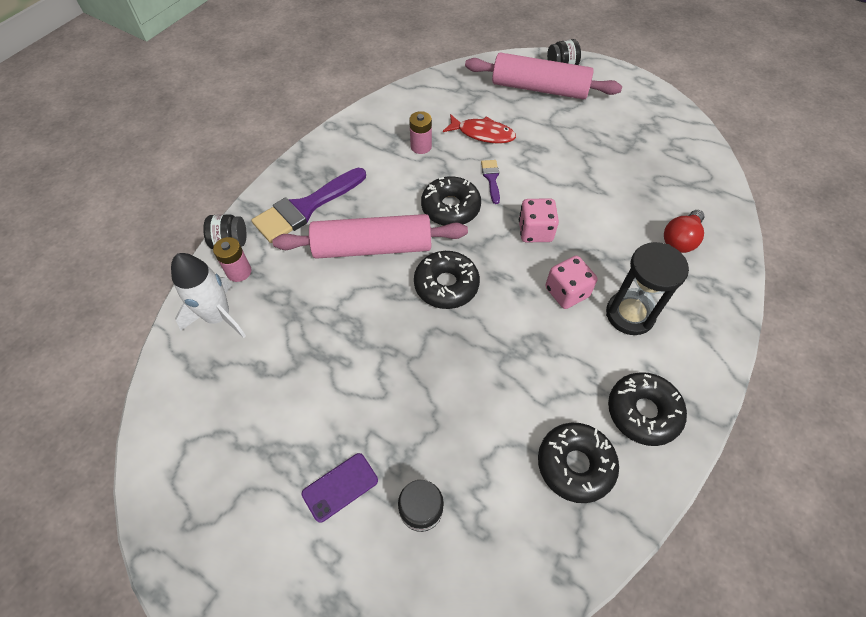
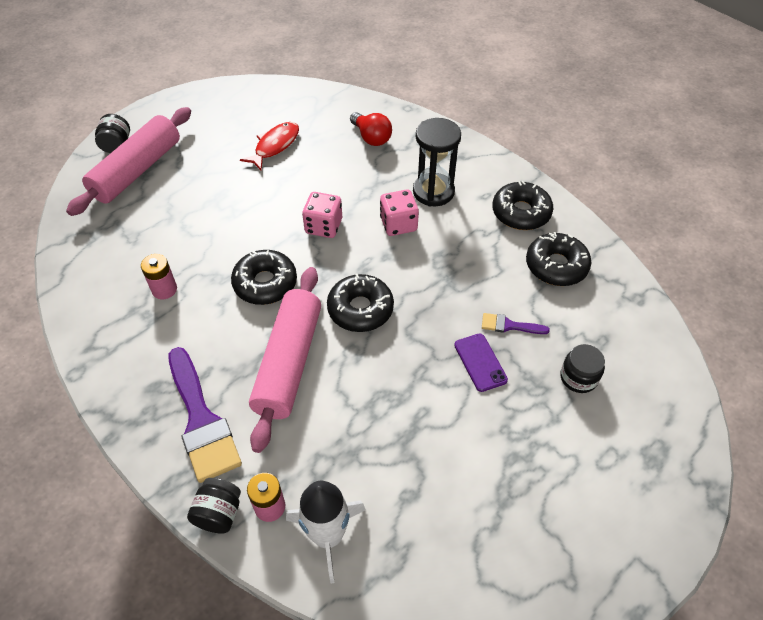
camera: 75 degrees left, 5 degrees down
(340, 487) = (551, 437): purple phone -> purple phone (480, 362)
(482, 134) = (176, 232): red fish -> red fish (275, 146)
(491, 178) = (242, 241): purple brush -> purple brush (509, 325)

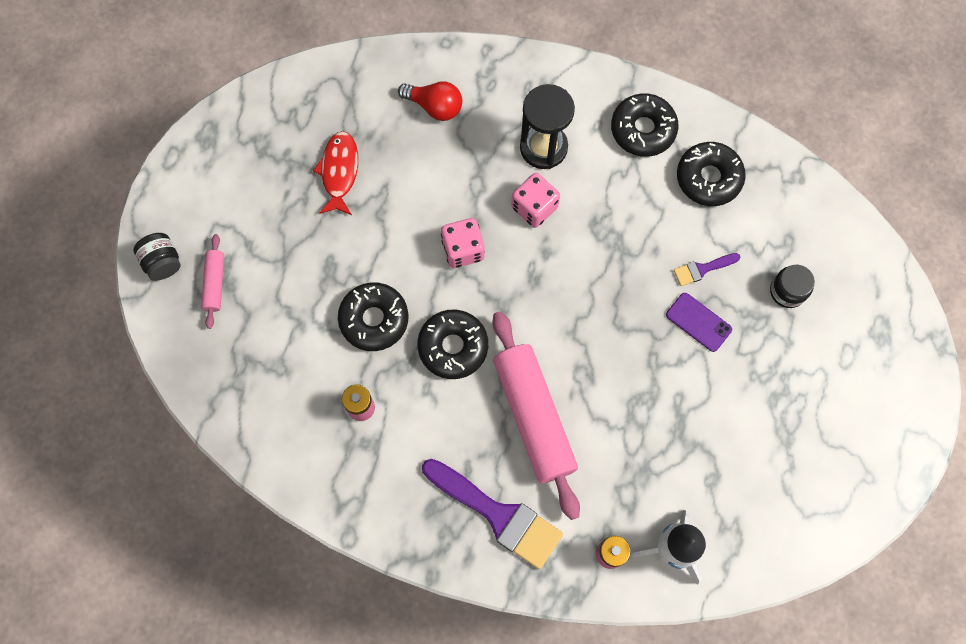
camera: 30 degrees left, 20 degrees up
(137, 170) = (215, 283): pink rolling pin -> pink rolling pin, size x0.46
(219, 513) = (573, 583): black jar -> none
(360, 309) = (560, 325): black donut -> black donut (374, 319)

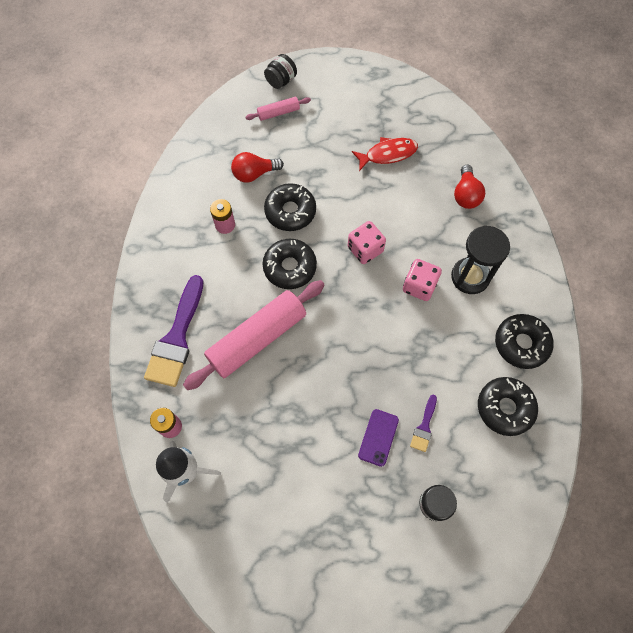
camera: 70 degrees right, 5 degrees down
(299, 346) = (254, 174): none -> red light bulb
(702, 269) = (424, 427): purple brush -> purple brush turned 120 degrees counterclockwise

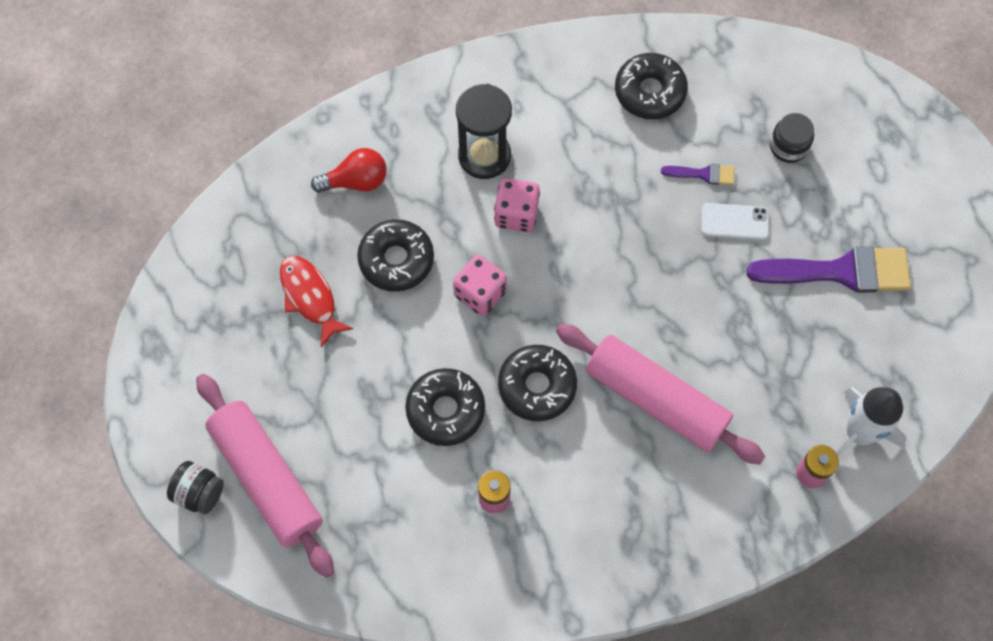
camera: 105 degrees left, 0 degrees up
(176, 338) = (690, 508): purple brush -> purple brush (840, 271)
(254, 174) = (393, 482): red light bulb -> none
(278, 113) = (266, 478): pink rolling pin -> pink rolling pin, size x2.15
(378, 437) = (734, 221): purple phone -> white phone
(521, 344) = (561, 85): black donut -> black donut (396, 260)

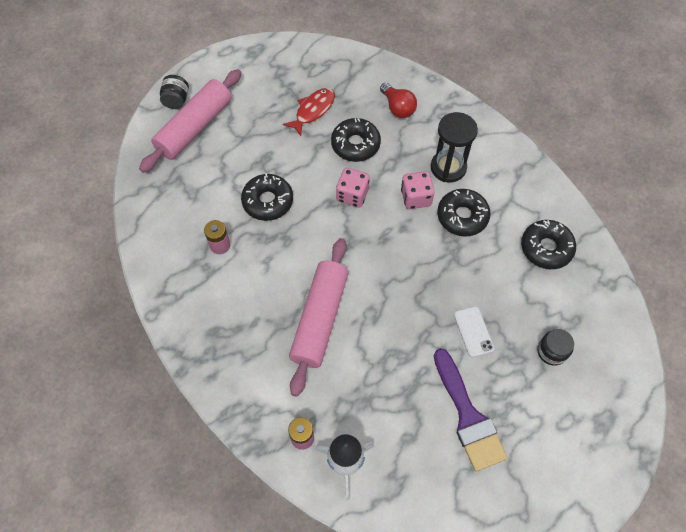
camera: 70 degrees right, 5 degrees down
(537, 386) = (302, 246): black donut -> black donut (462, 216)
(703, 174) = (500, 300): purple brush -> none

